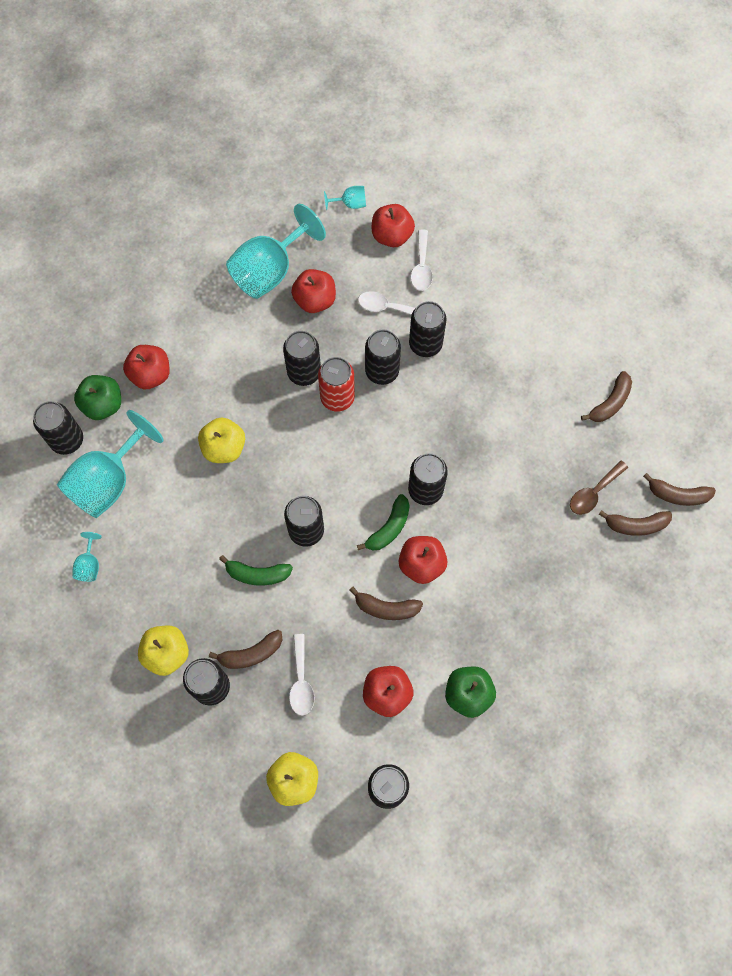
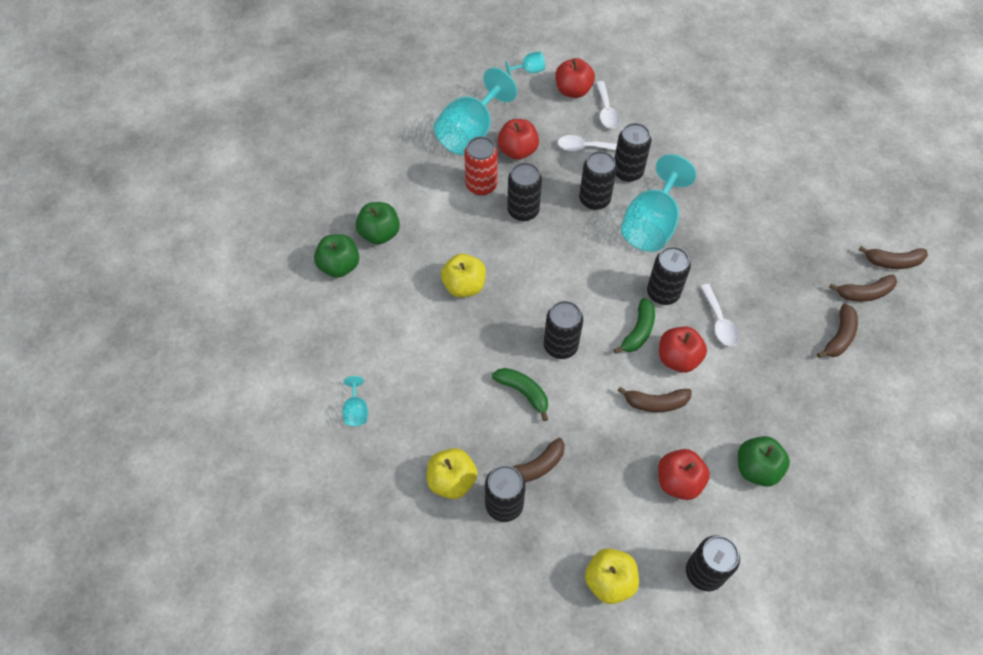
camera: 10 degrees left, 10 degrees down
(67, 440) = (311, 301): black can -> none
(109, 481) = (359, 332): turquoise goblet -> turquoise goblet (651, 224)
(151, 375) = (379, 233): red apple -> green apple
(257, 574) = (523, 392): green banana -> green banana turned 135 degrees counterclockwise
(301, 681) = (591, 484): white spoon -> white spoon (719, 321)
(337, 398) = (559, 227): red can -> red can (481, 185)
(594, 492) = (817, 271): brown spoon -> none
(610, 403) = (807, 195): brown banana -> brown banana (839, 337)

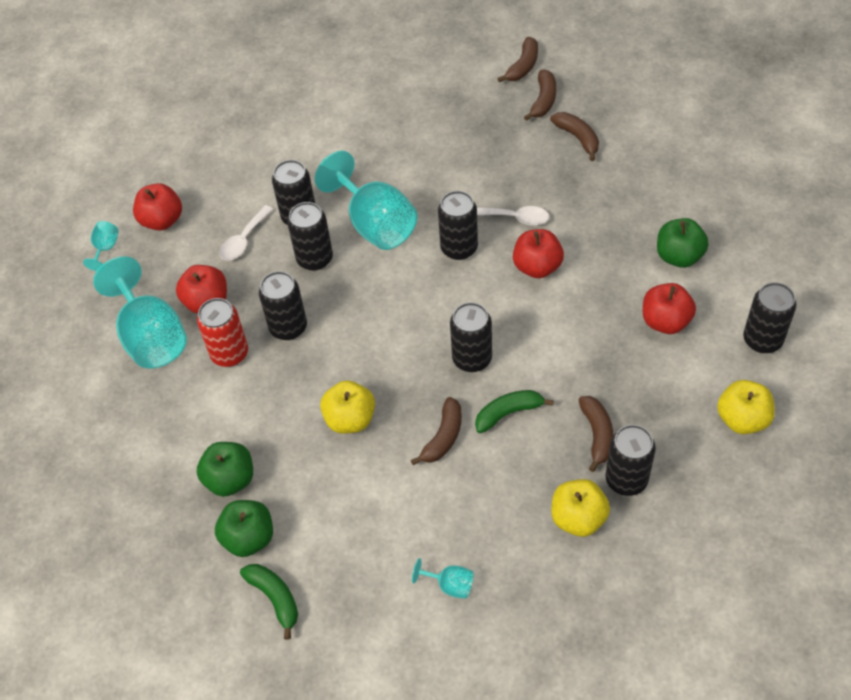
camera: 60 degrees left, 5 degrees down
(606, 111) = (210, 203): white spoon -> none
(638, 331) = (491, 286): green banana -> green banana (275, 598)
(655, 403) = (576, 305): brown banana -> brown banana (443, 437)

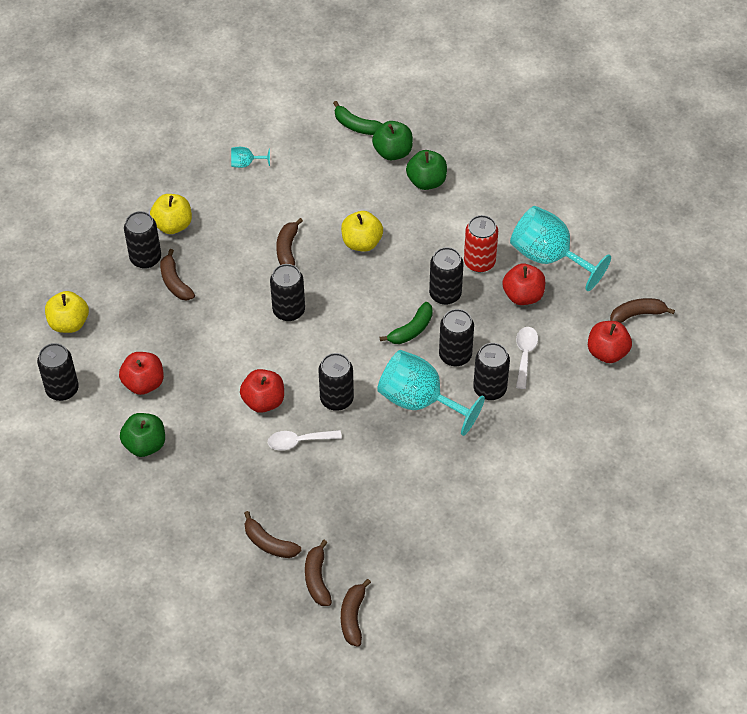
camera: 155 degrees right, 0 degrees up
(105, 249) = (637, 314): turquoise goblet -> brown banana
(508, 413) = (245, 279): green banana -> green banana (411, 330)

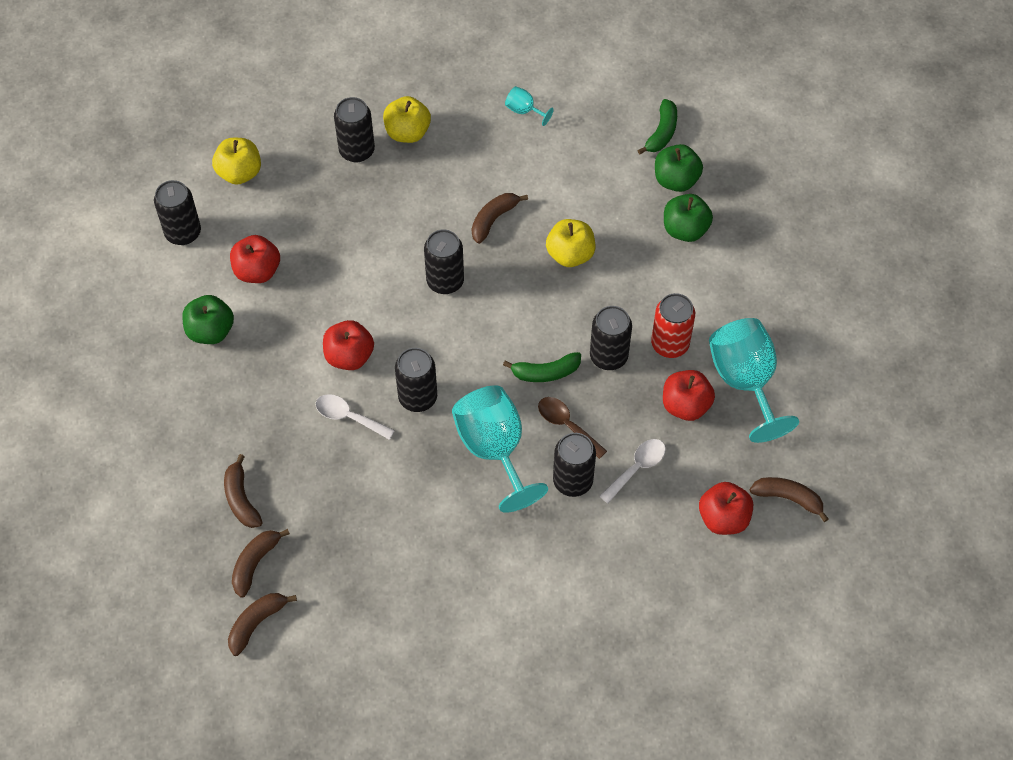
camera: 35 degrees right, 5 degrees up
(175, 282) = (364, 190): brown banana -> none
(356, 126) = (662, 133): green banana -> green banana turned 135 degrees counterclockwise
(455, 355) = (567, 425): black can -> brown spoon

